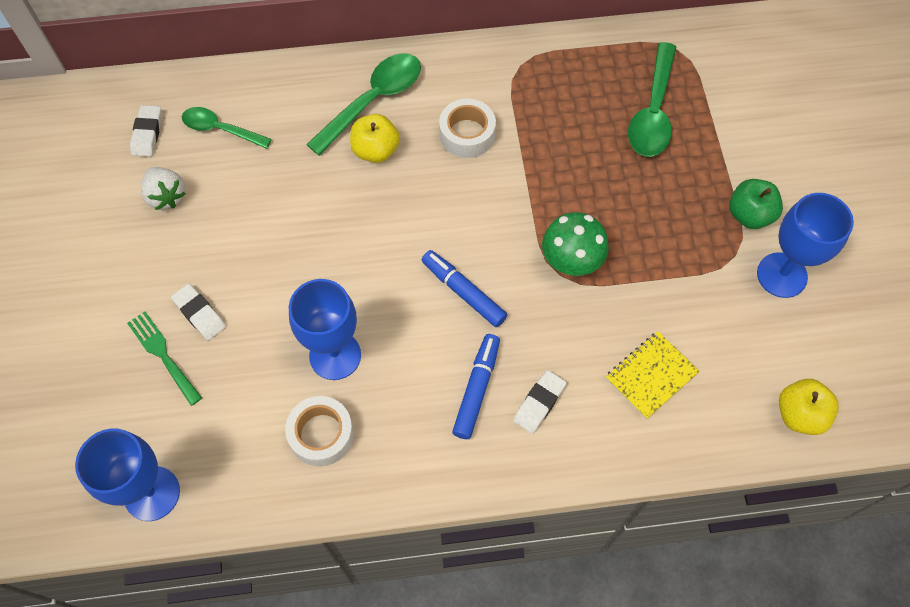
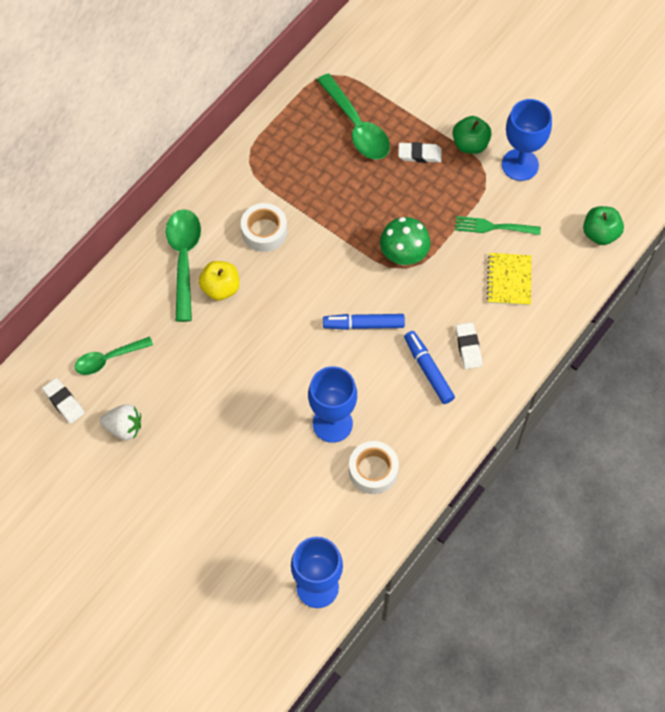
camera: 45 degrees left, 0 degrees up
(163, 354) = (234, 514): green fork -> green fork (493, 227)
(199, 314) = (228, 473): white eraser -> white eraser (419, 154)
(799, 414) = (600, 234): yellow apple -> green apple

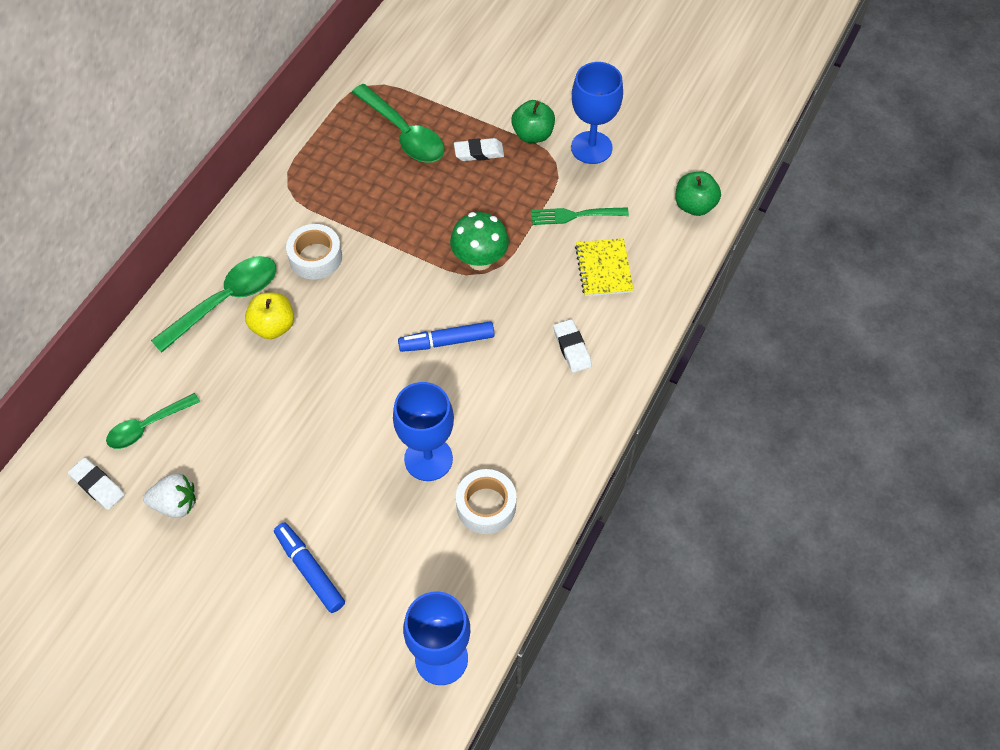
camera: 10 degrees left, 5 degrees down
(184, 259) = (225, 301): green spoon -> green spoon turned 60 degrees clockwise
(428, 370) = (531, 381): blue marker -> blue marker (310, 571)

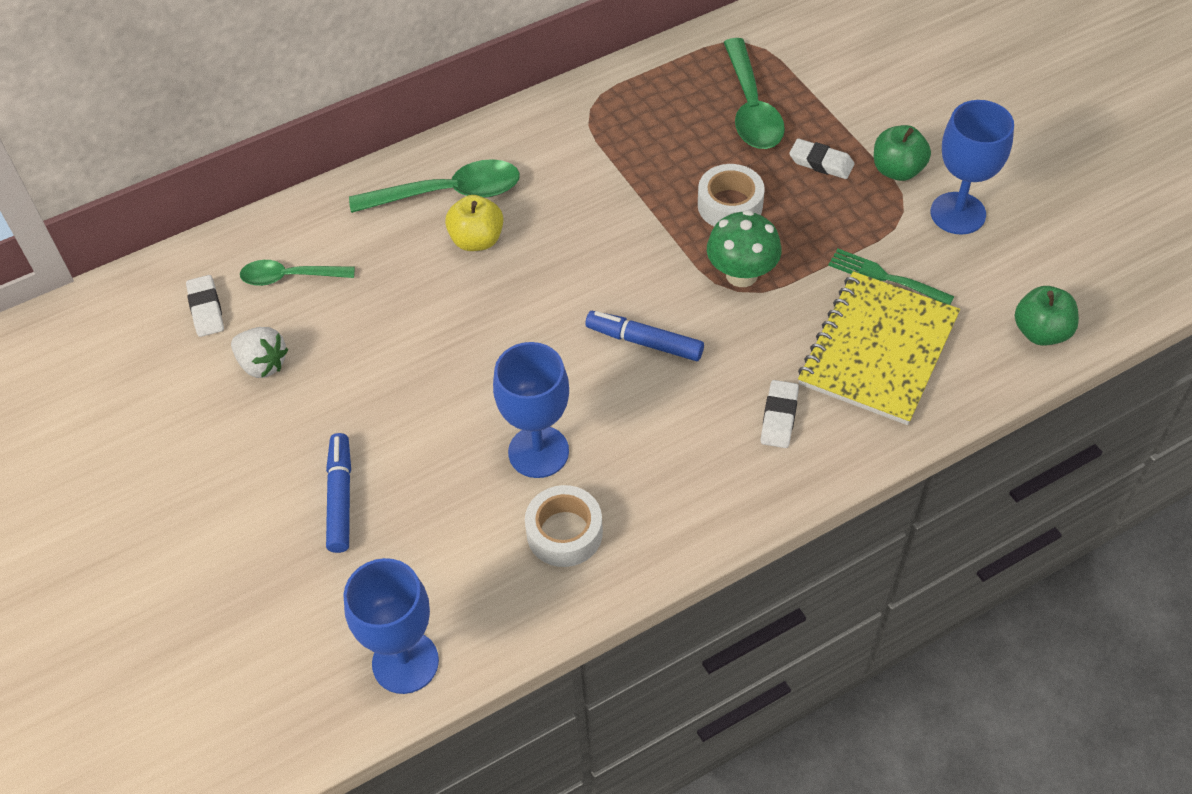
camera: 35 degrees right, 5 degrees down
(315, 257) = (568, 192): white tape -> white tape (730, 205)
(604, 268) = (878, 350): yellow notebook -> yellow notebook, size x1.78

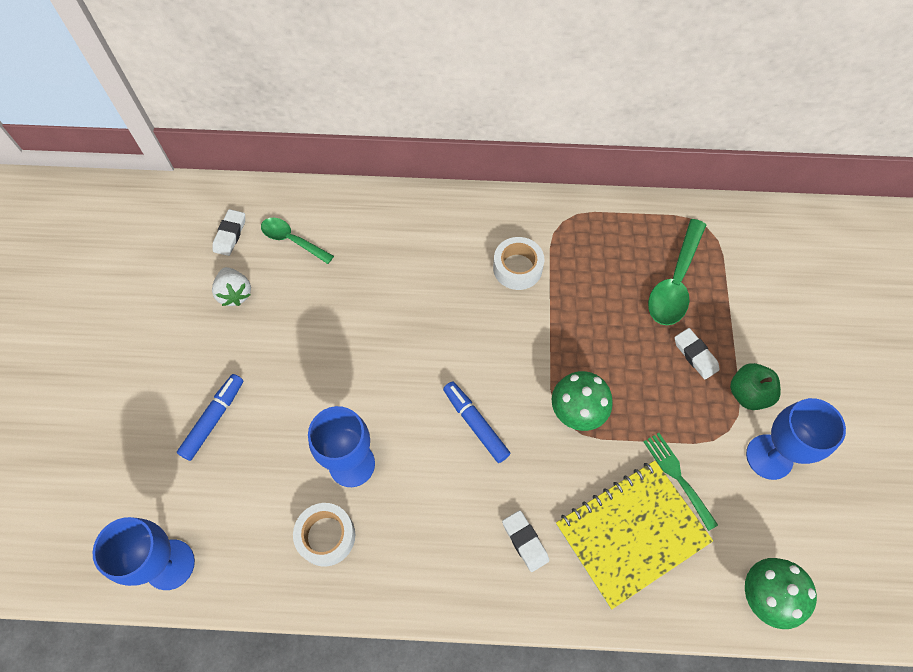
camera: 30 degrees right, 10 degrees up
(448, 193) = (428, 234): green spoon -> none
(477, 240) = (422, 280): yellow apple -> none
(730, 205) = (606, 351): white tape -> white tape (517, 268)
(779, 417) = (525, 541): white eraser -> white eraser turned 75 degrees counterclockwise
(1041, 332) = (764, 596): green apple -> green mushroom

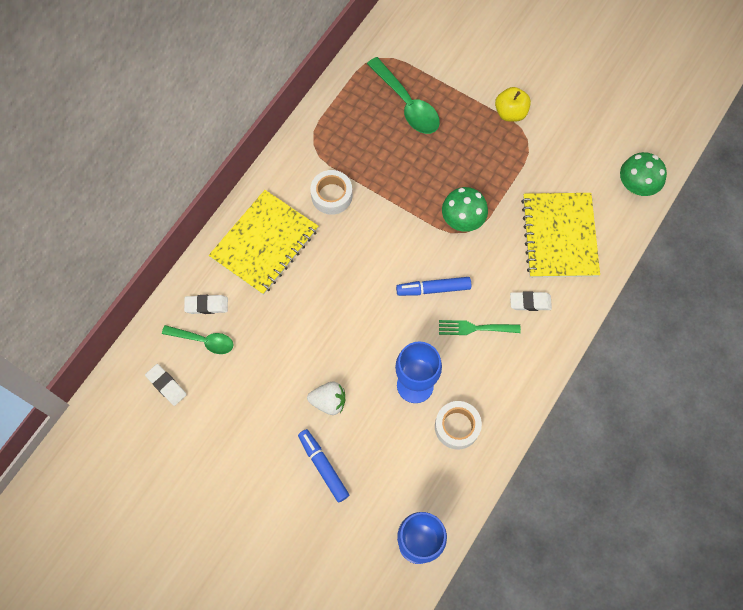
camera: 60 degrees left, 5 degrees up
(235, 293) = (224, 405): white strawberry -> white strawberry (328, 401)
(292, 240) = (203, 340): green spoon -> green spoon turned 135 degrees counterclockwise
(425, 236) = (264, 243): none -> yellow notebook
(677, 476) = (539, 188): green fork -> green fork (475, 328)
(695, 355) = (466, 126): white eraser -> white eraser (206, 305)
(748, 394) = (510, 113): green apple -> yellow apple
(769, 457) = (557, 128): blue goblet -> none

